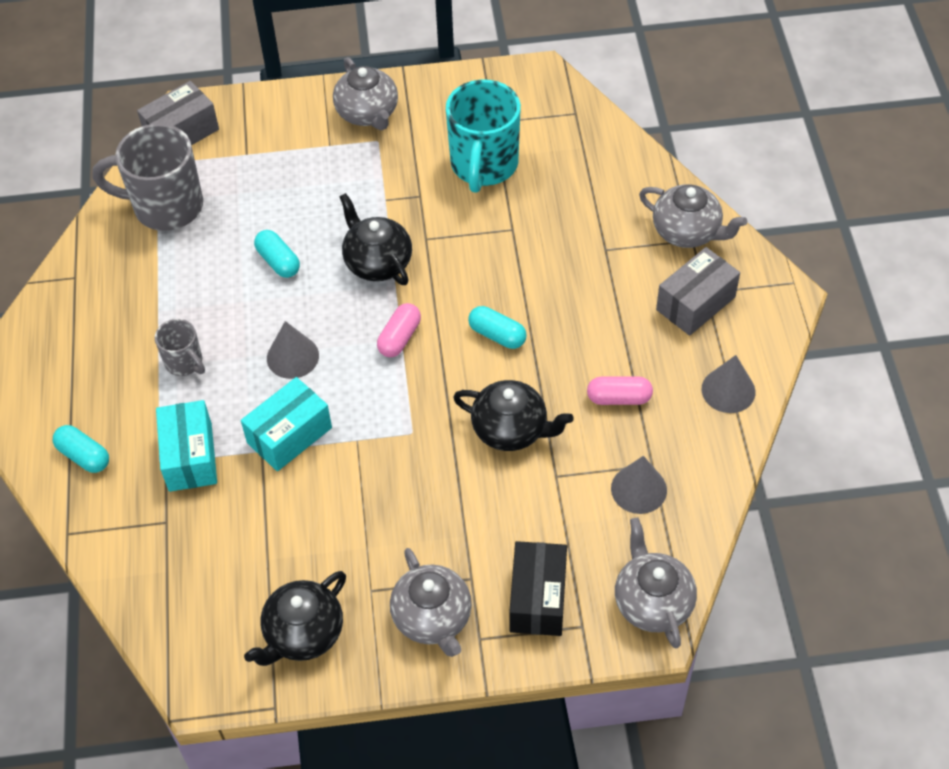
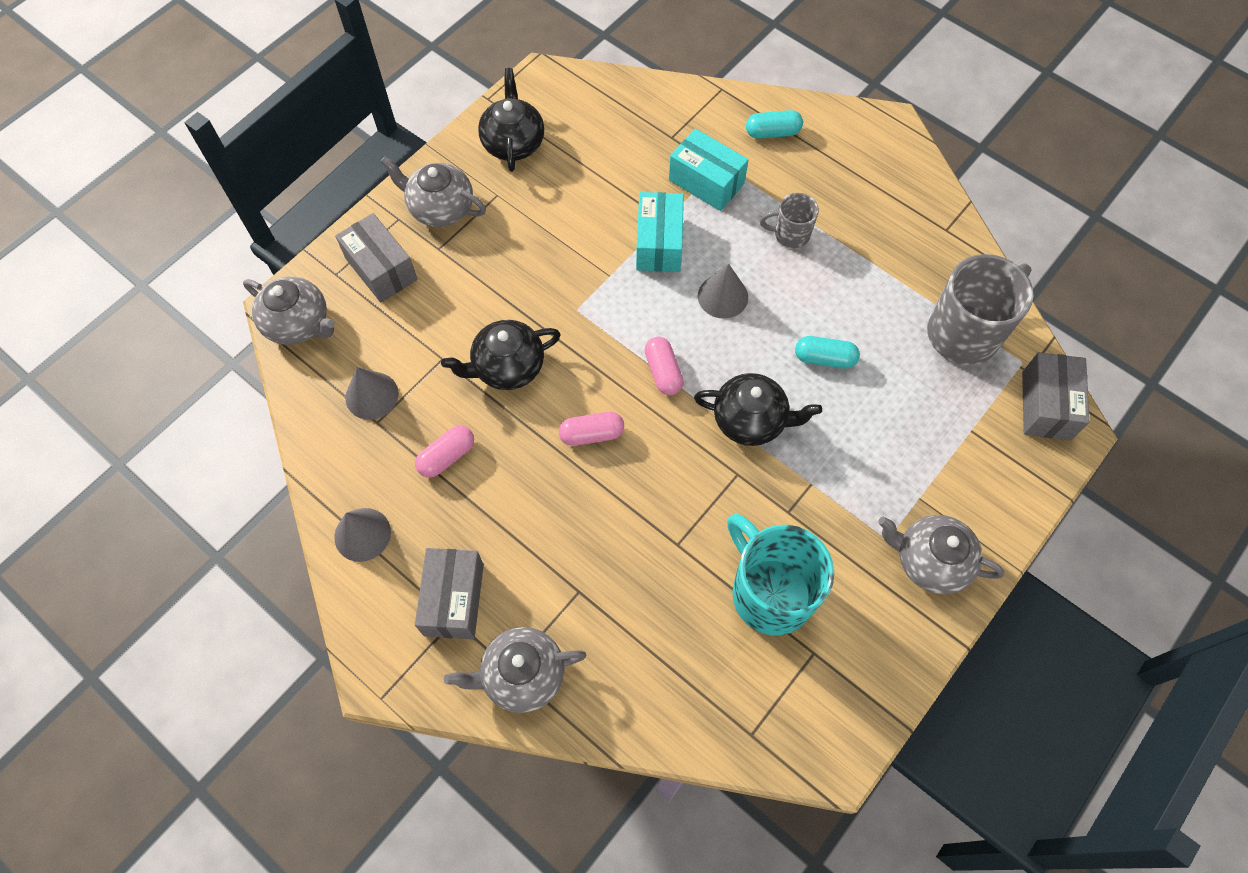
camera: 135 degrees right, 10 degrees up
(497, 335) = (592, 434): turquoise capsule -> pink capsule
(538, 598) = (381, 269): black box -> grey box

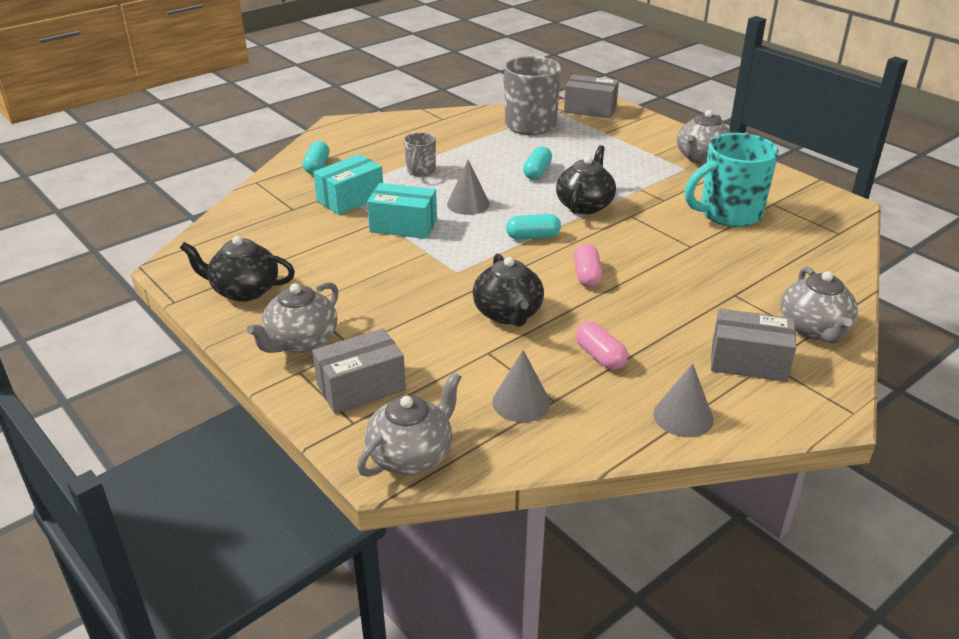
camera: 80 degrees left, 30 degrees down
(663, 372) = (533, 236): pink capsule -> turquoise capsule

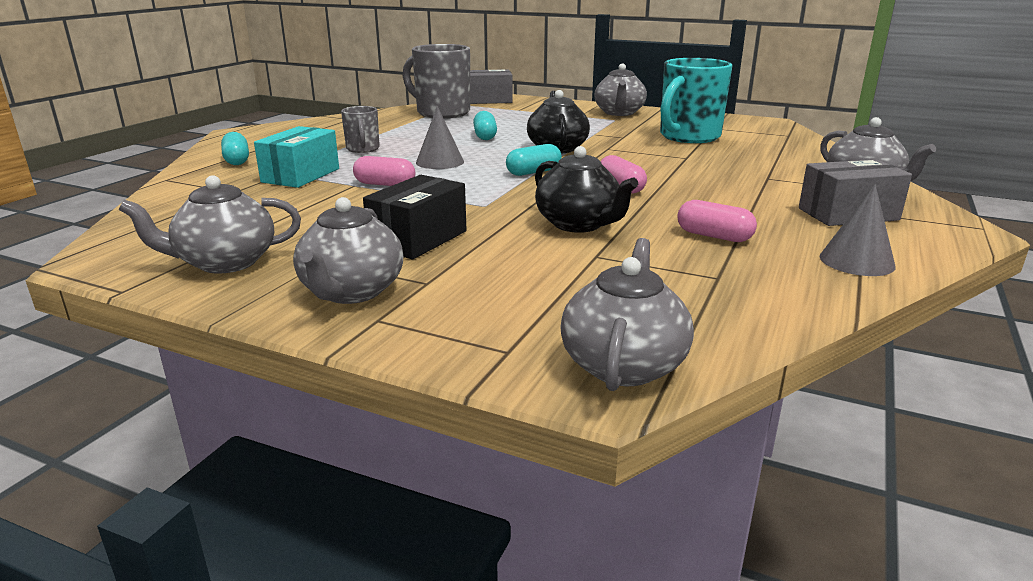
camera: 25 degrees left, 10 degrees down
(244, 290) = (225, 262): black teapot -> grey teapot
(361, 387) = (479, 316): grey box -> none
(379, 299) = (418, 239): none -> black box
(403, 226) = (385, 184): turquoise box -> pink capsule
(521, 402) = (686, 286): grey cone -> none

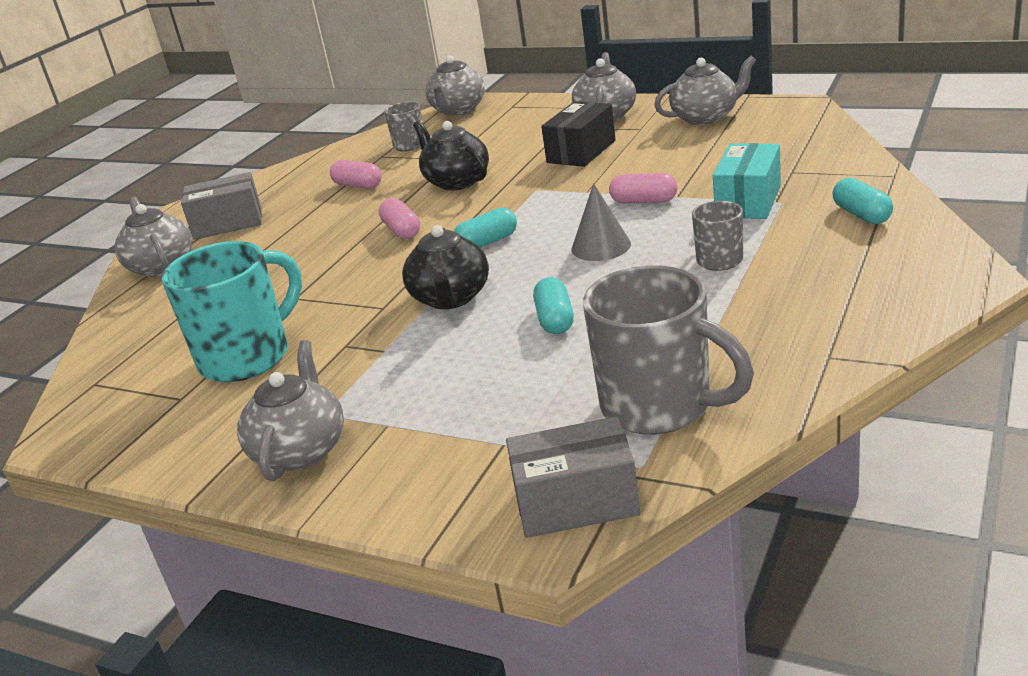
camera: 175 degrees left, 5 degrees up
(677, 288) = (410, 146): none -> grey mug
(856, 261) = (280, 179): grey cone -> none

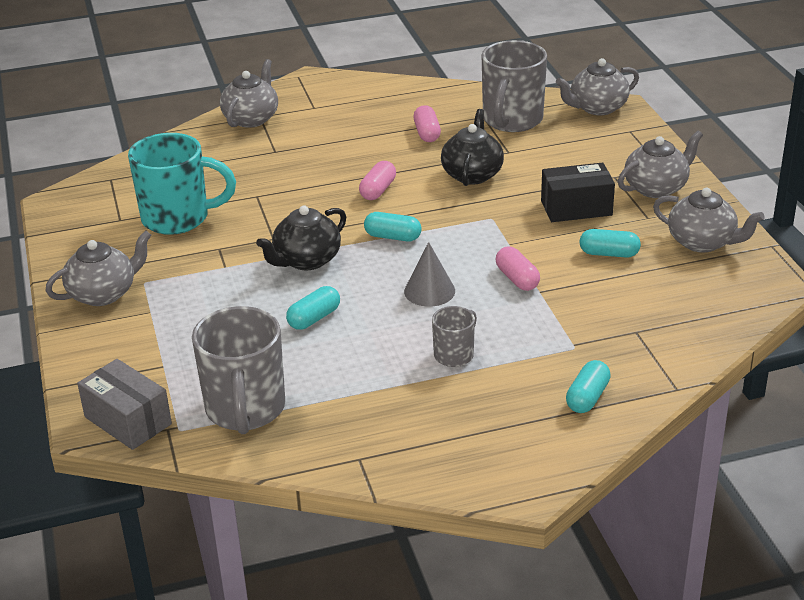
camera: 45 degrees right, 5 degrees up
(228, 223) = (326, 110): grey box -> none
(410, 146) = (512, 120): grey mug -> grey mug, size x1.94
(666, 155) = (609, 253): none -> turquoise capsule
(748, 201) = (562, 330): turquoise box -> none

